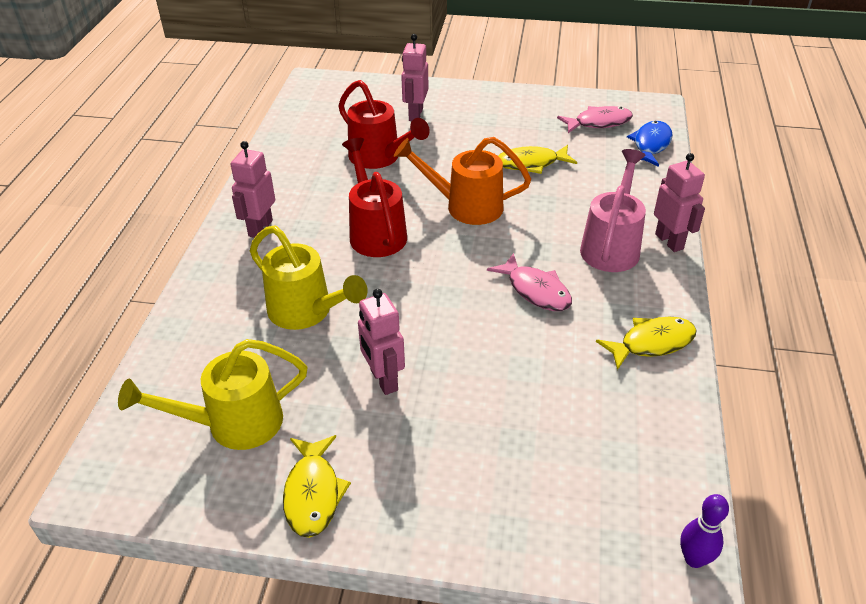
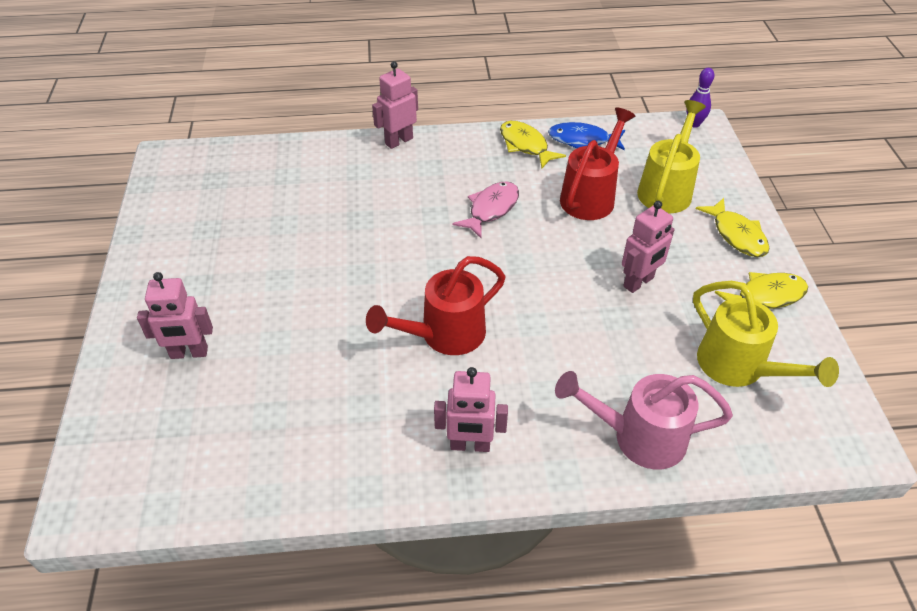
camera: 105 degrees left, 5 degrees up
(306, 312) = (585, 358): yellow watering can -> yellow watering can (667, 189)
(379, 157) = (298, 366): red watering can -> red watering can (591, 196)
(466, 206) = (380, 272): orange watering can -> none
(531, 163) = (291, 234): yellow fish -> yellow fish (736, 235)
(598, 123) = (203, 193): pink fish -> none
(611, 246) = (415, 171): pink watering can -> pink watering can (639, 437)
(650, 145) = (245, 157): blue fish -> blue fish (582, 140)

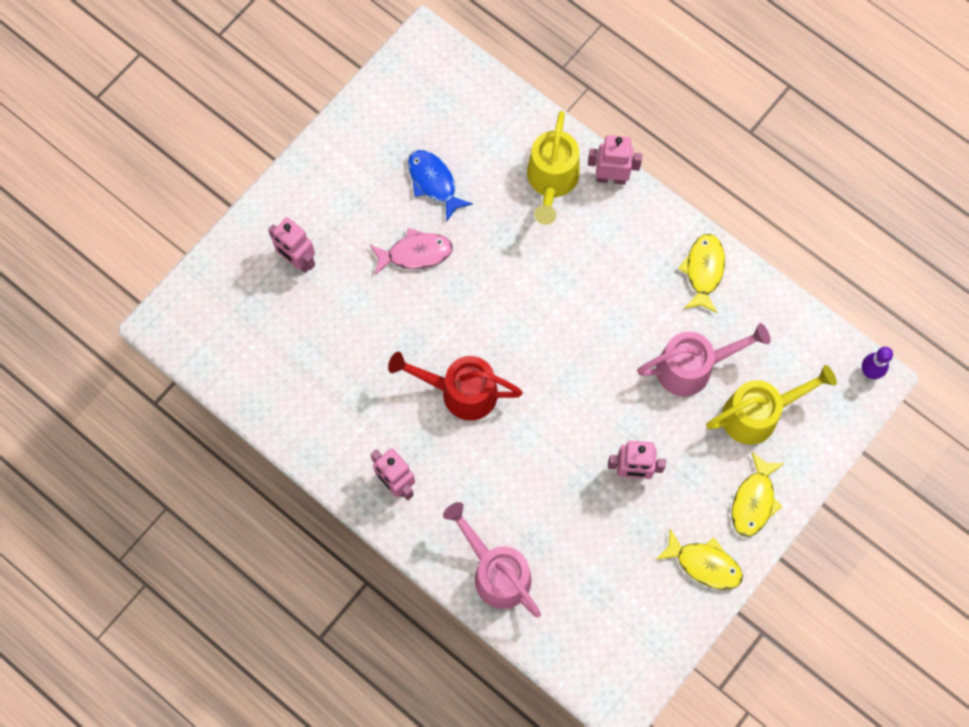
camera: 45 degrees right, 25 degrees up
(491, 209) = (605, 312): pink fish -> pink fish (415, 253)
(582, 140) = (755, 306): blue fish -> blue fish (434, 182)
(591, 196) = (692, 367): red watering can -> pink watering can
(739, 367) = (615, 591): yellow watering can -> yellow watering can (551, 181)

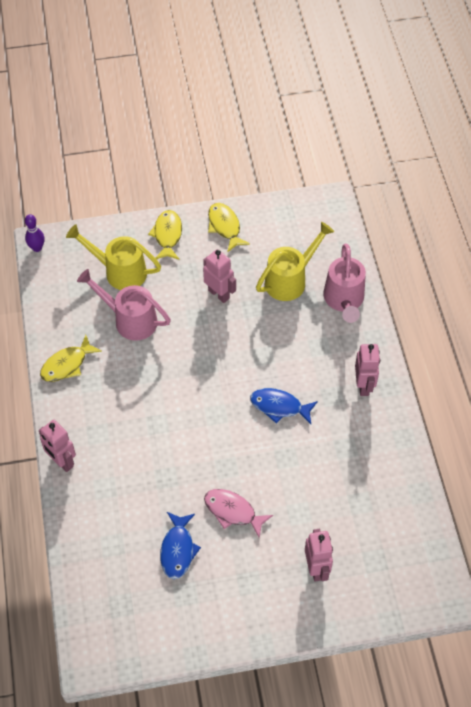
camera: 140 degrees left, 15 degrees down
(460, 391) = (279, 406): red watering can -> blue fish
(551, 181) = (101, 489): yellow watering can -> yellow watering can (290, 280)
(754, 501) = (167, 235): yellow fish -> yellow fish turned 60 degrees counterclockwise

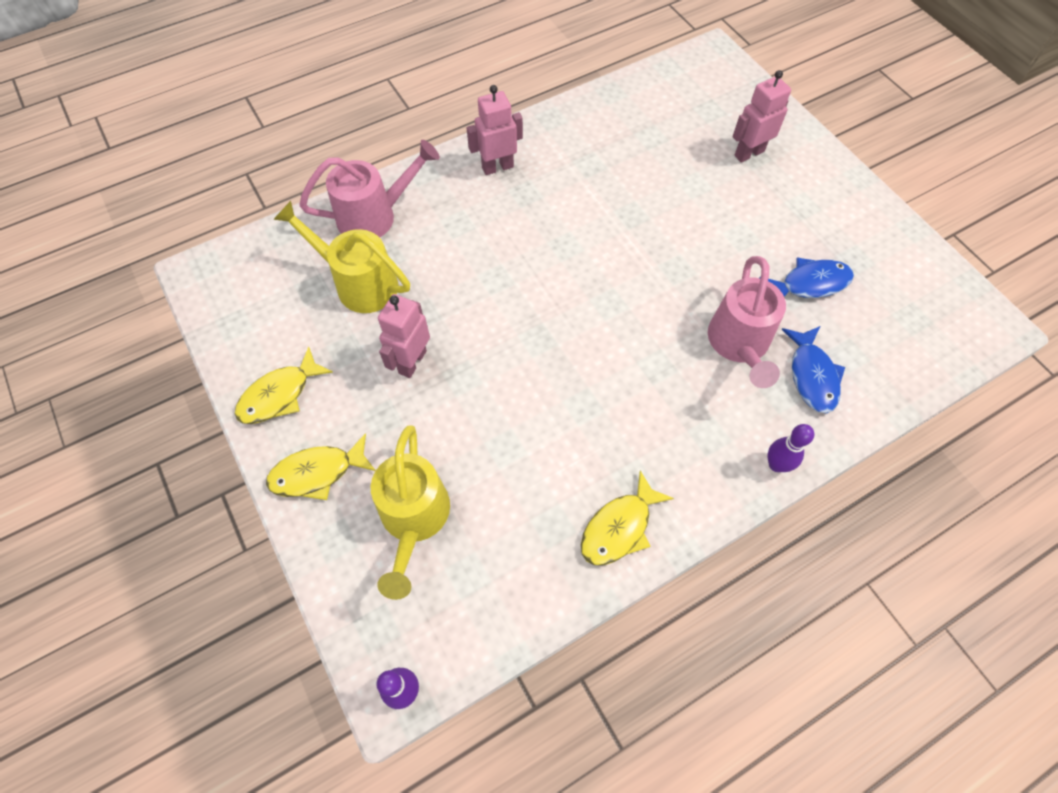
camera: 110 degrees left, 5 degrees up
(62, 462) = (776, 464): pink robot -> purple bowling pin
(67, 364) = (619, 527): yellow fish -> yellow fish turned 105 degrees clockwise
(130, 320) = (501, 467): pink watering can -> pink watering can (739, 344)
(233, 511) = (729, 245): pink fish -> none
(279, 406) = (565, 240): blue fish -> blue fish (812, 375)

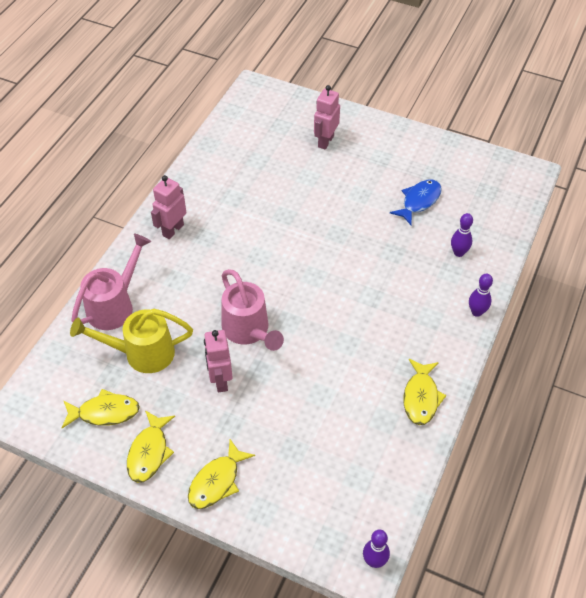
camera: 35 degrees left, 10 degrees down
(273, 324) = (104, 412): none -> yellow fish
(413, 519) = (300, 468): yellow watering can -> none
(739, 344) = (407, 258): pink watering can -> pink watering can (248, 331)
(812, 375) = (458, 253): blue fish -> purple bowling pin

